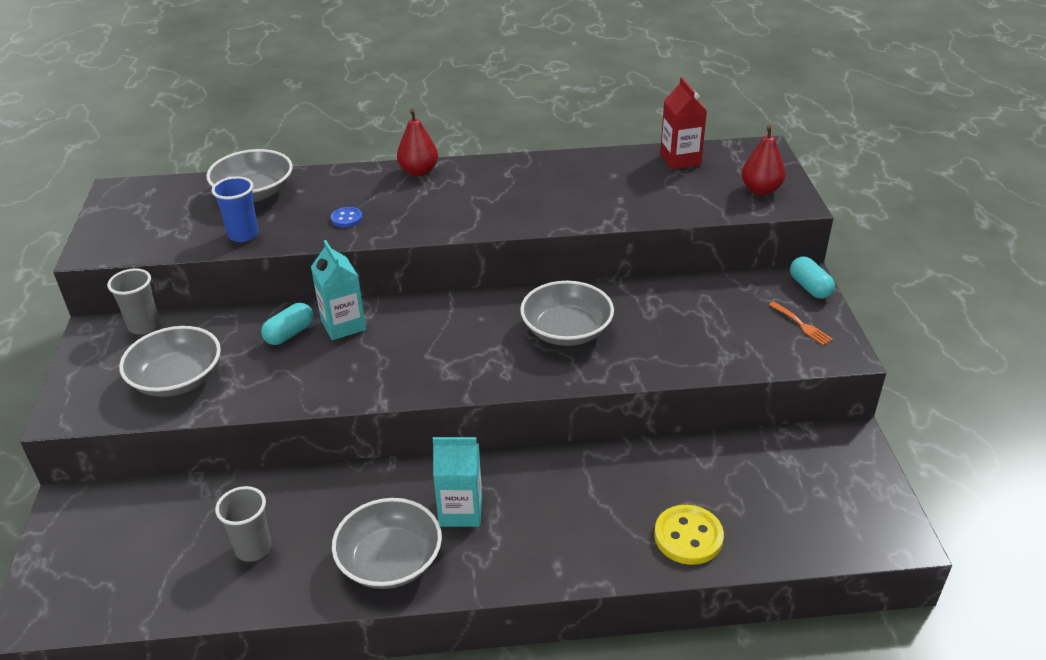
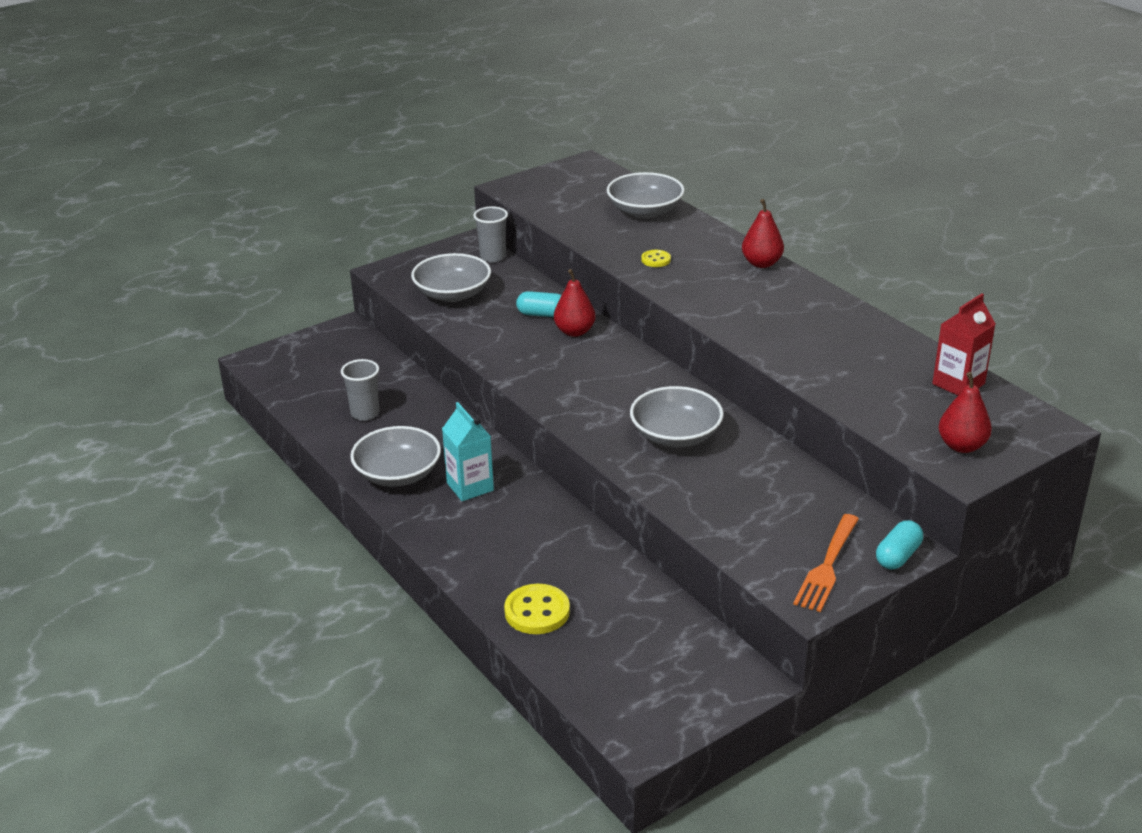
camera: 60 degrees right, 5 degrees down
(243, 235) = (587, 230): blue cup -> none
(343, 325) = (574, 331): turquoise carton -> red pear
(346, 218) = (656, 260): blue button -> yellow button
(801, 324) = (827, 565): orange fork -> orange fork, size x1.75

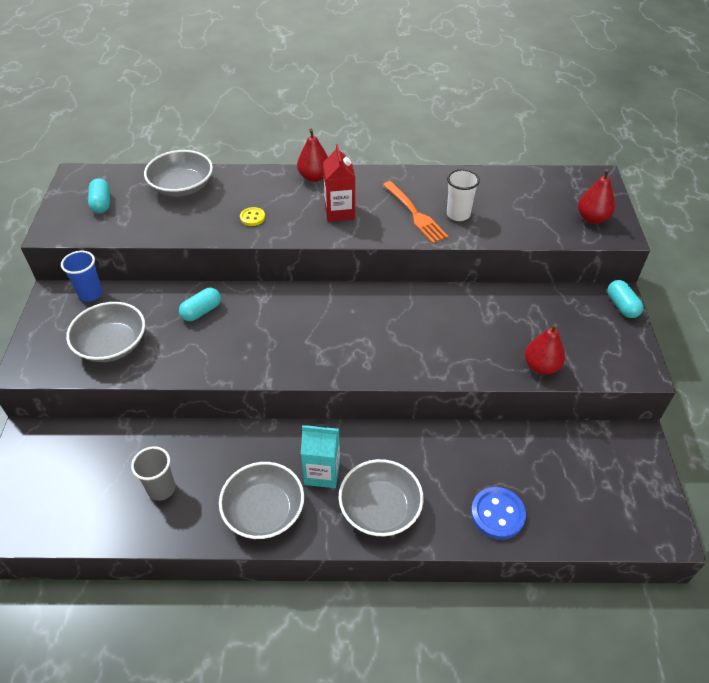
camera: 55 degrees left, 15 degrees up
(493, 257) = (90, 294): grey cup -> blue cup
(537, 611) = (497, 514): yellow button -> blue button
(570, 189) = (101, 203): none -> turquoise capsule
(574, 331) = (244, 307): red pear -> red pear (541, 366)
(675, 435) = (419, 329): grey bowl -> grey bowl (380, 508)
(827, 565) = (610, 340): orange fork -> orange fork (414, 214)
(831, 361) = (458, 214): none -> white cup
(958, 384) = (528, 183): red carton -> red carton (339, 212)

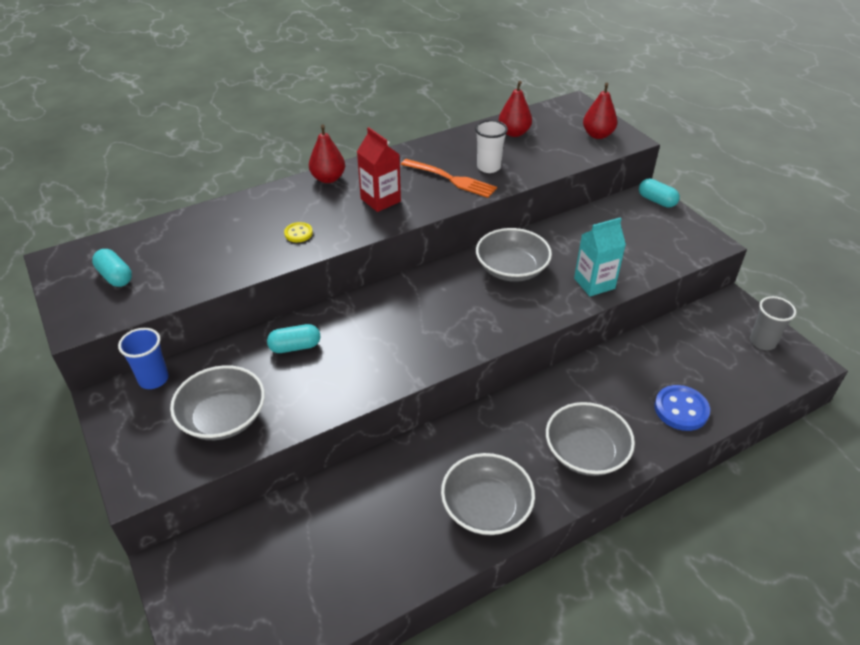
camera: 30 degrees left, 5 degrees down
(161, 489) = (368, 539): grey cup -> grey cup (762, 342)
(182, 187) = (196, 230): grey bowl -> grey bowl (511, 269)
(201, 311) = (295, 347): turquoise capsule -> turquoise capsule turned 60 degrees clockwise
(322, 473) = (511, 448): turquoise carton -> turquoise carton (594, 283)
(541, 366) = (638, 270): red pear -> red pear (514, 133)

